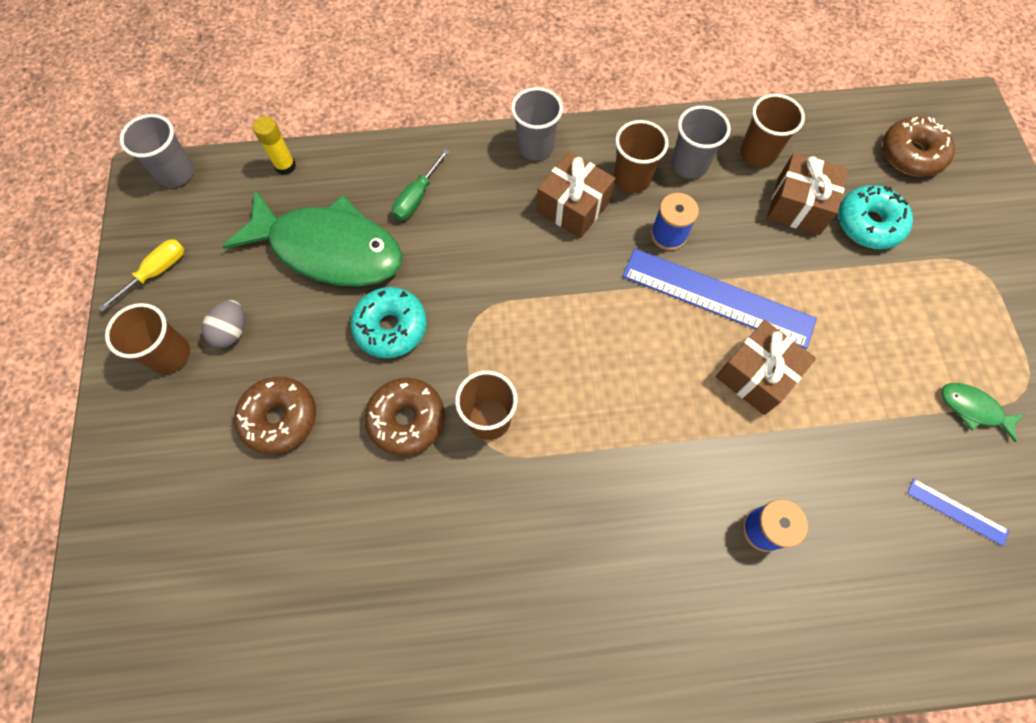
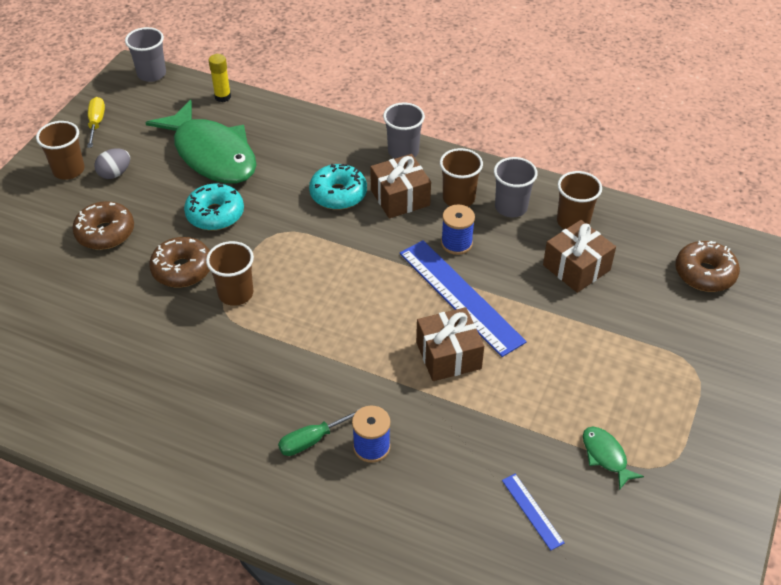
camera: 30 degrees right, 20 degrees down
(157, 272) = (96, 123): yellow screwdriver -> yellow screwdriver turned 75 degrees counterclockwise
(417, 197) = (294, 148): green screwdriver -> green screwdriver (312, 440)
(868, 224) = (625, 303): turquoise donut -> turquoise donut (338, 194)

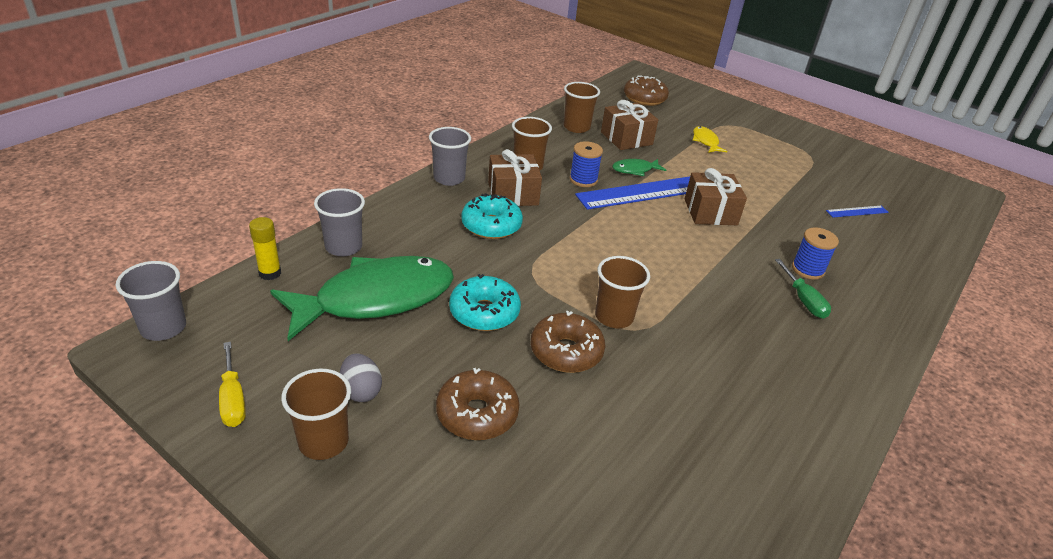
camera: 80 degrees left, 10 degrees down
(96, 123) = (233, 399): yellow screwdriver -> yellow screwdriver turned 120 degrees counterclockwise
(511, 207) = (549, 147): grey cup -> grey cup (343, 247)
(606, 456) = (805, 173): green fish -> green fish (635, 170)
(623, 344) = (705, 141): none -> yellow fish

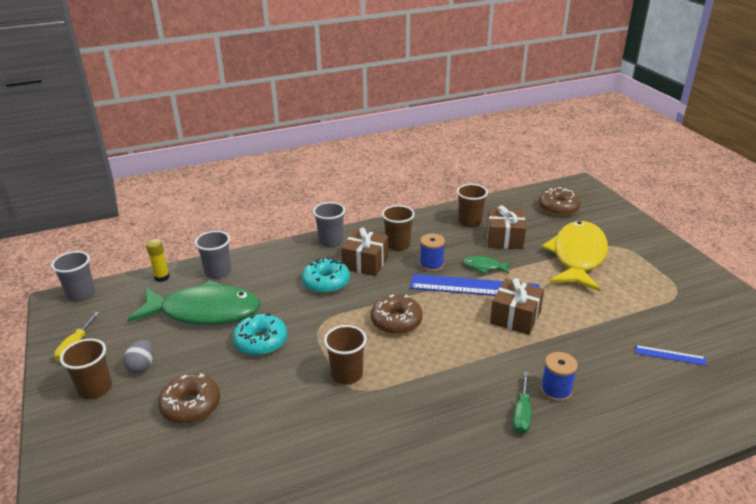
camera: 35 degrees right, 5 degrees down
(566, 351) = (287, 387): brown donut -> brown donut (396, 321)
(705, 141) = (577, 256): yellow fish -> yellow fish, size x2.43

